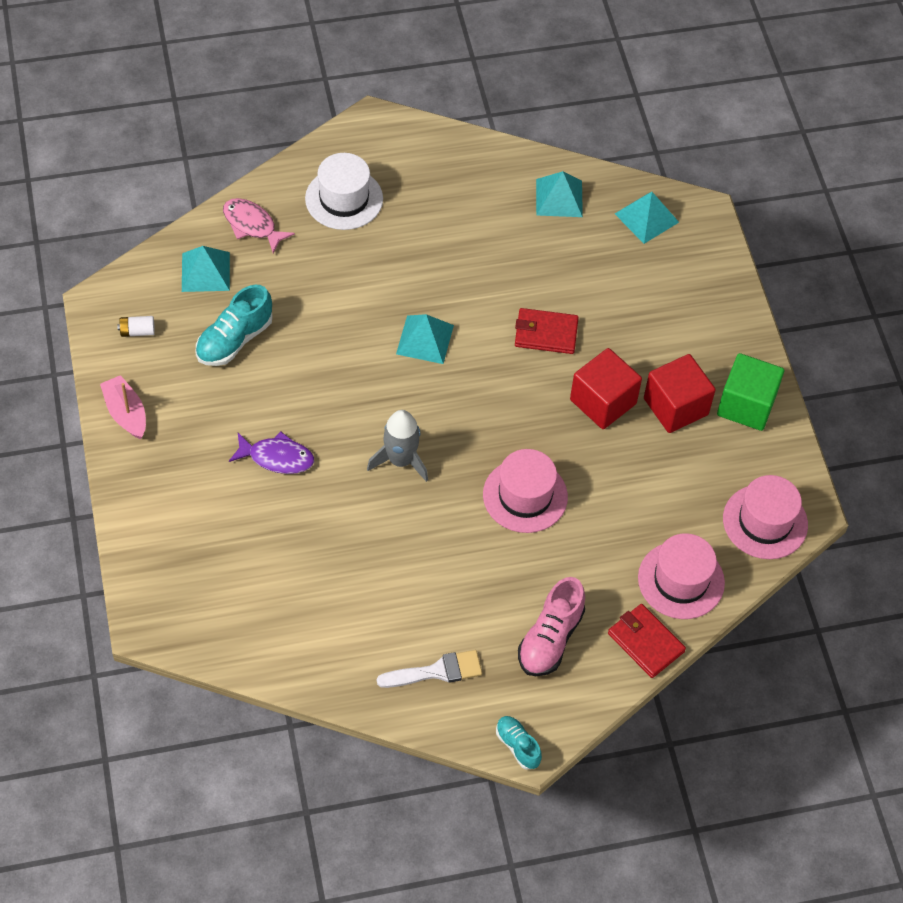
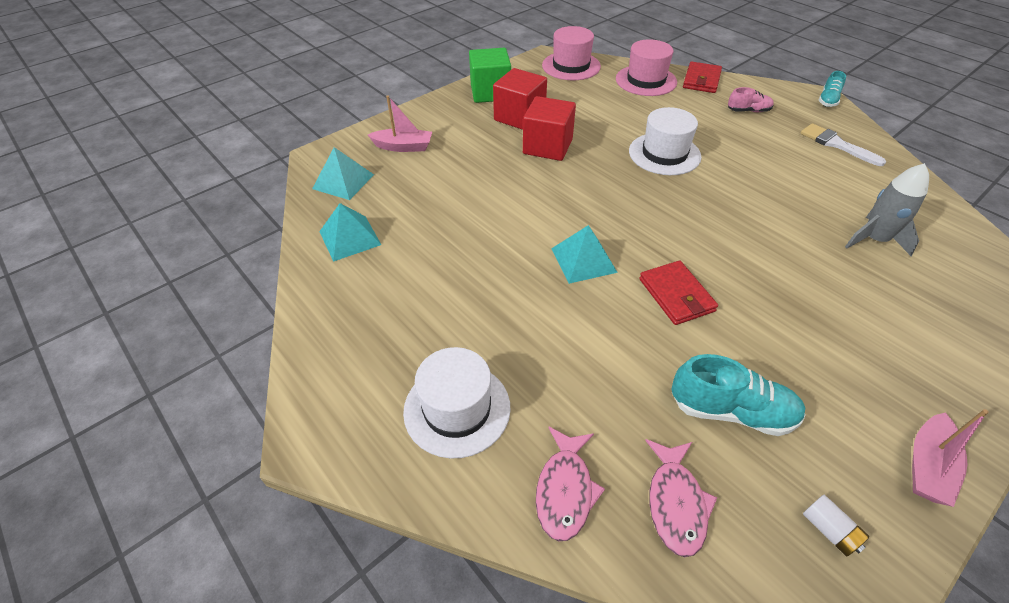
camera: 115 degrees left, 10 degrees down
(205, 271) = (675, 503): turquoise pyramid -> pink fish
(277, 458) = (807, 303): purple fish -> none
(400, 460) = (713, 225): grey rocket -> grey rocket (874, 240)
(525, 496) = (664, 154): pink hat -> white hat
(546, 333) = (511, 193): red wallet -> red wallet (676, 295)
(550, 638) = (748, 111): pink shoe -> pink shoe, size x0.59
(678, 283) = (403, 147): none -> pink boat

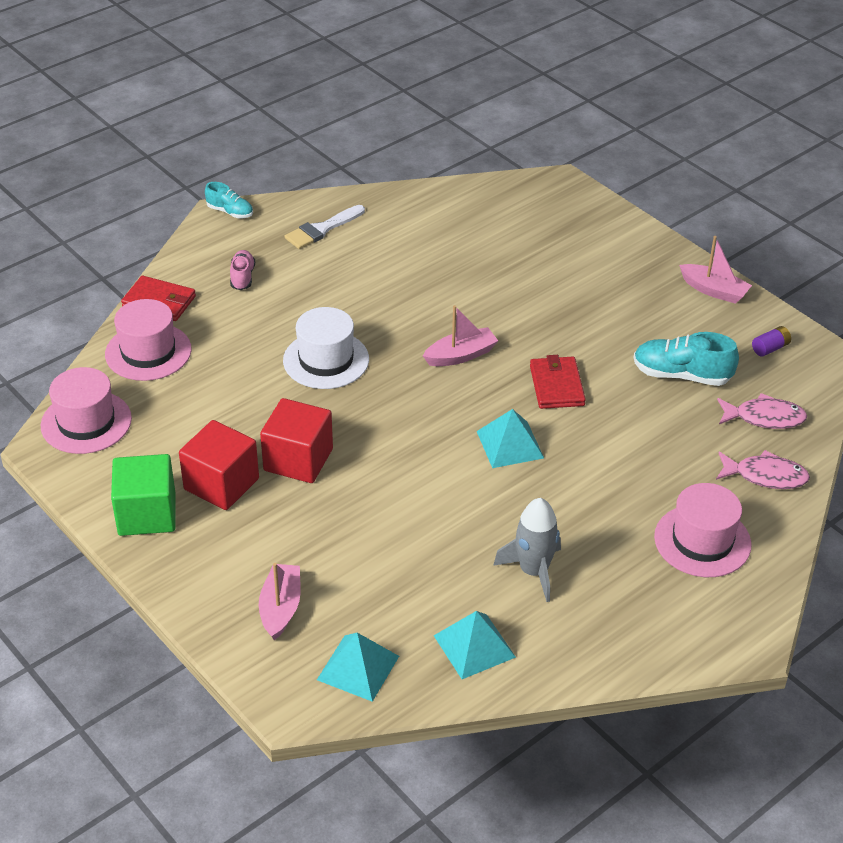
camera: 90 degrees left, 5 degrees down
(457, 409) = (702, 541): white hat -> pink hat
(676, 295) = (556, 385): red wallet -> red wallet turned 75 degrees counterclockwise
(698, 228) = (461, 355): none -> pink boat
(731, 411) = (681, 375): turquoise shoe -> turquoise shoe turned 90 degrees counterclockwise
(829, 530) = (770, 348): white battery -> purple battery
(874, 240) = (479, 247): grey rocket -> grey rocket (533, 571)

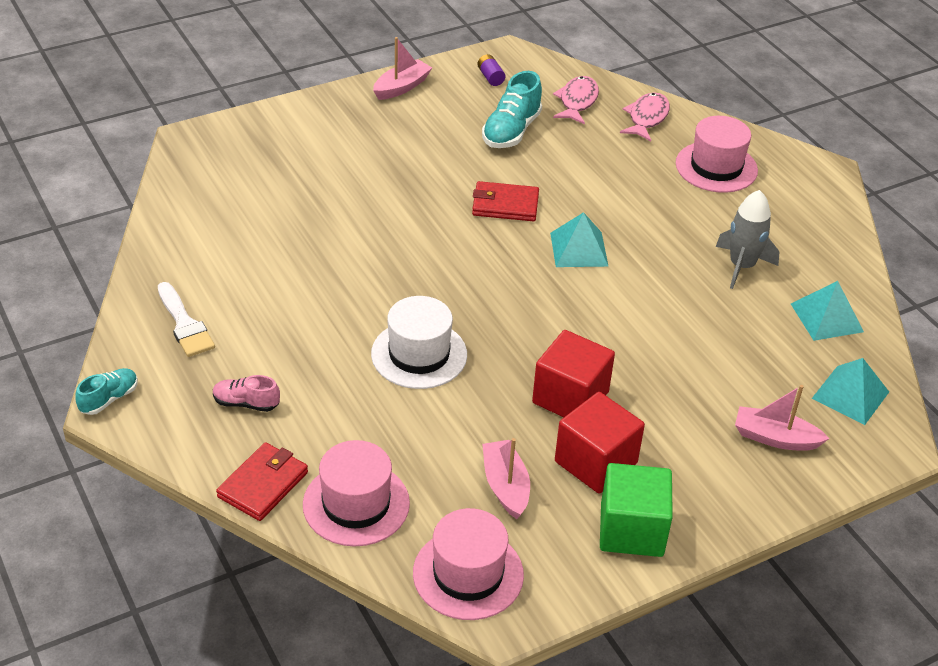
camera: 80 degrees left, 0 degrees up
(461, 355) = (442, 257): pink boat -> pink boat (505, 486)

